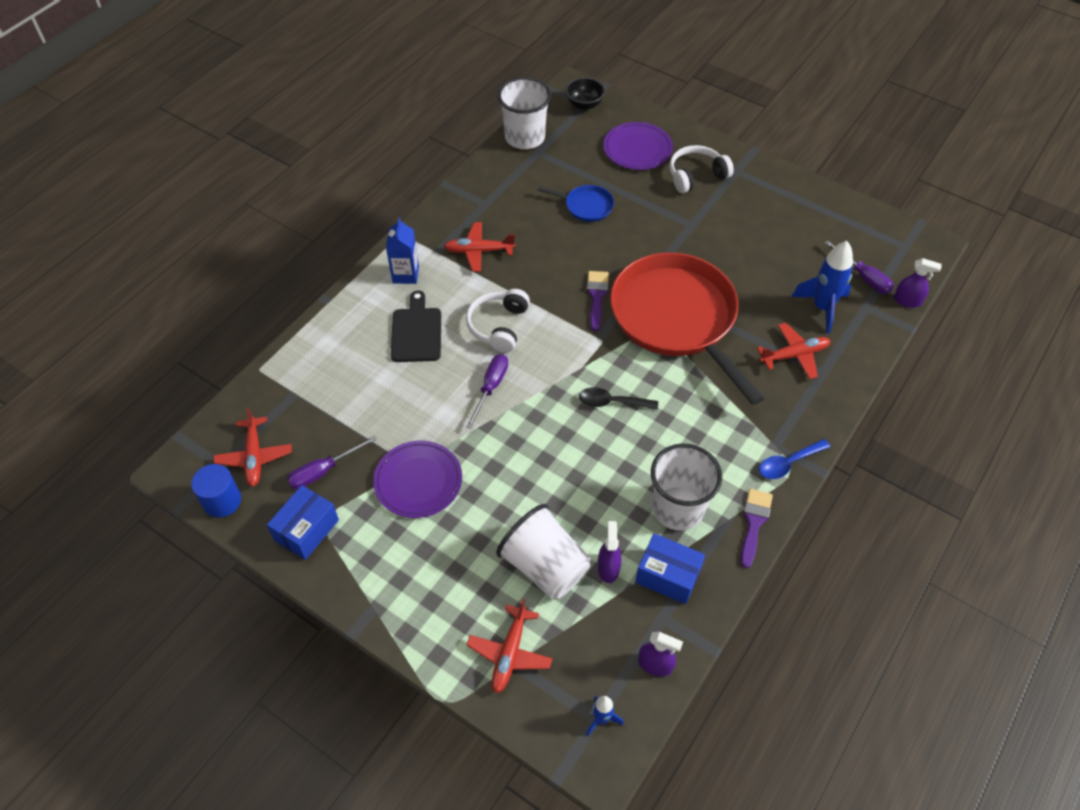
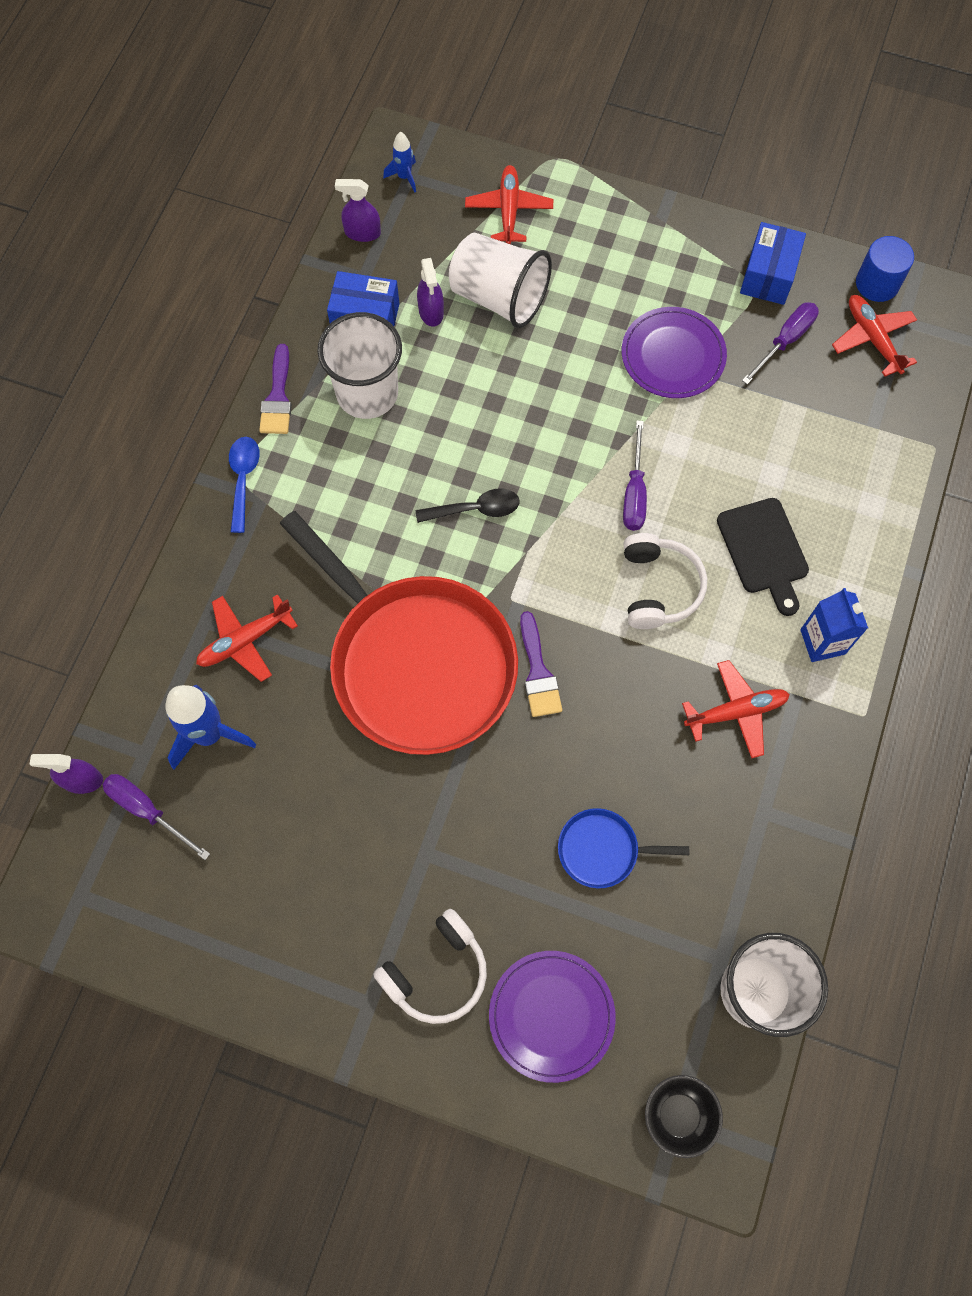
camera: 165 degrees right, 15 degrees up
(788, 463) = (243, 479): blue spoon -> blue spoon turned 45 degrees counterclockwise

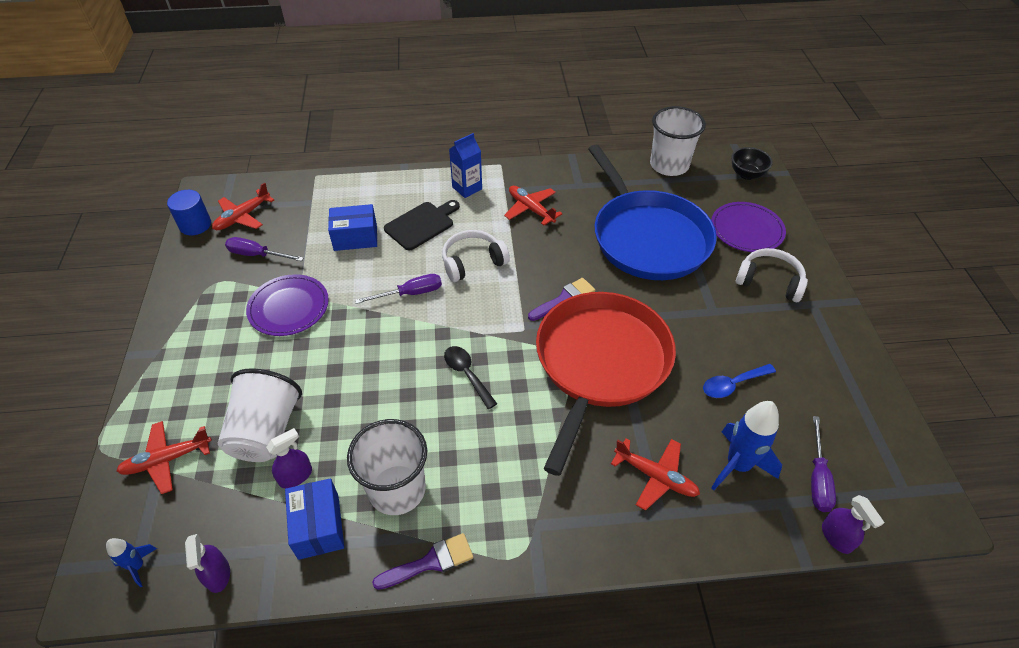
camera: 115 degrees left, 20 degrees down
(243, 479) = (523, 550): blue spoon -> blue spoon (732, 384)
(602, 850) = (647, 237): blue pan -> blue pan, size x2.43
(768, 275) = (201, 277): blue box -> blue box (355, 237)

